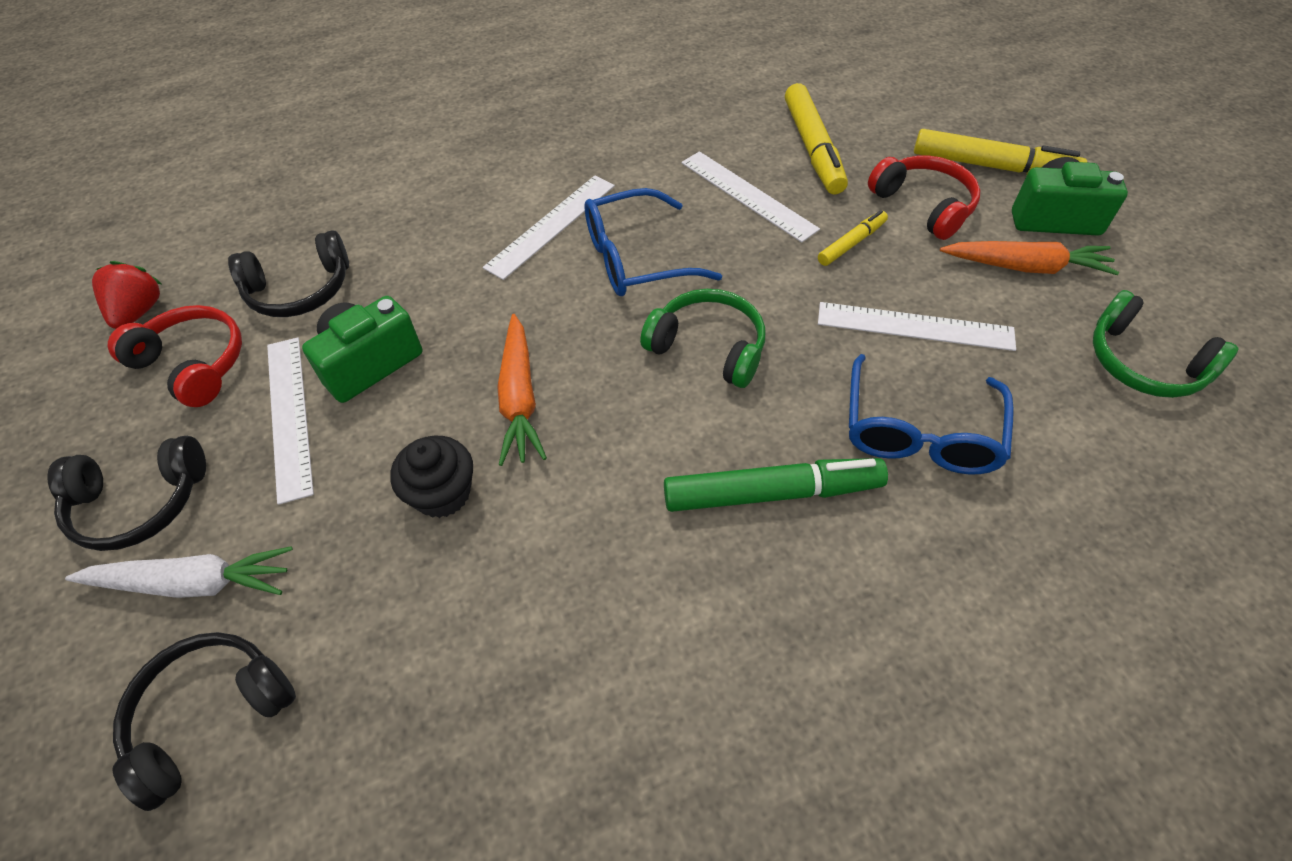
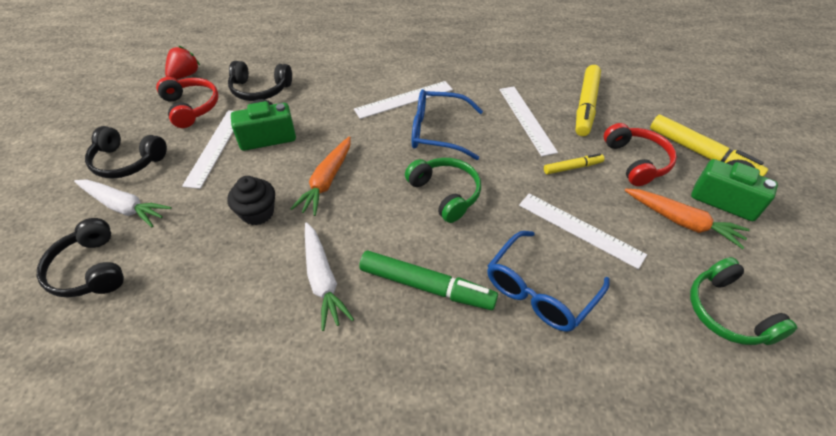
camera: 25 degrees right, 5 degrees down
(210, 715) = (90, 269): black headphones -> black headphones turned 105 degrees counterclockwise
(618, 551) = (322, 280): none -> white carrot

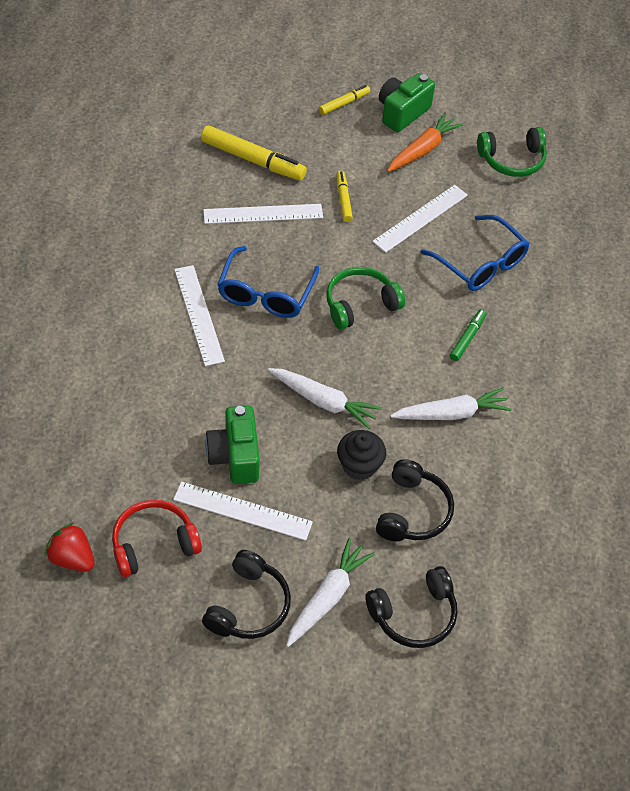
camera: 85 degrees left, 5 degrees up
(260, 89) = (135, 464): black headphones -> black headphones (412, 511)
(327, 181) = (323, 401): orange carrot -> white carrot
(426, 286) = (467, 338): green marker -> green marker, size x0.55
(636, 161) = (345, 151): red headphones -> none
(701, 154) = (344, 103): yellow marker -> yellow marker, size x0.55

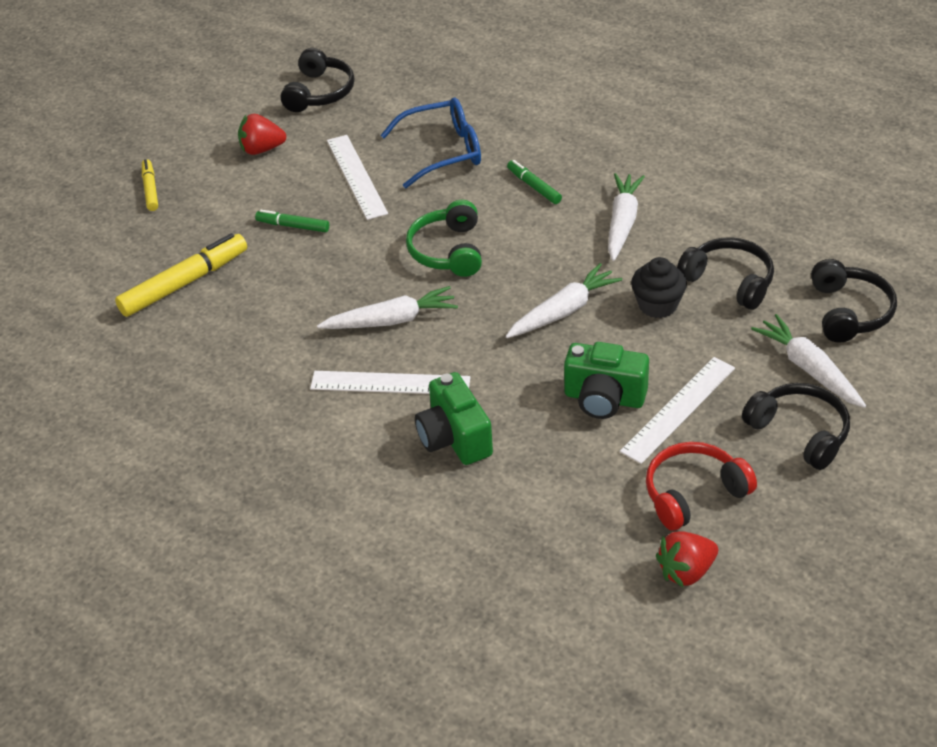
camera: 60 degrees left, 10 degrees down
(154, 544) = (694, 494): red headphones -> red headphones turned 60 degrees clockwise
(263, 214) = (272, 294): white ruler -> none
(265, 293) = (391, 320): blue glasses -> white carrot
(343, 199) = (293, 226): yellow marker -> green marker
(402, 113) = (197, 150): green camera -> green camera (454, 438)
(423, 150) = (262, 149): orange carrot -> red strawberry
(512, 160) = (319, 92): green headphones -> black headphones

